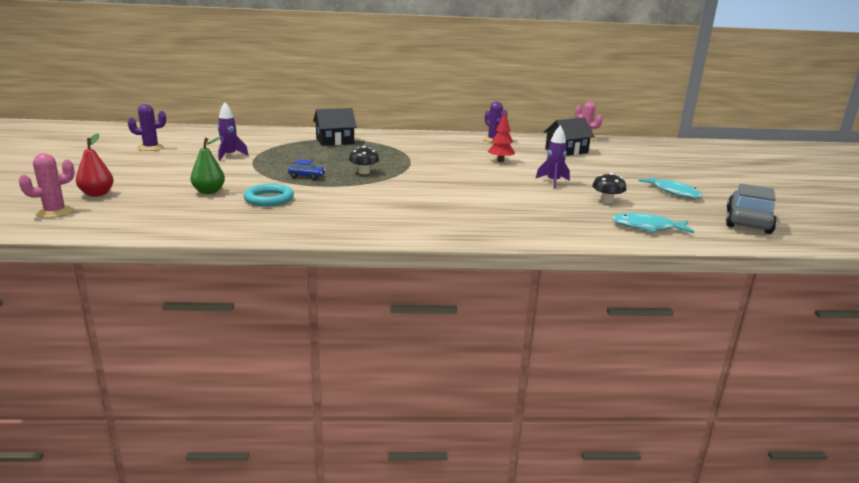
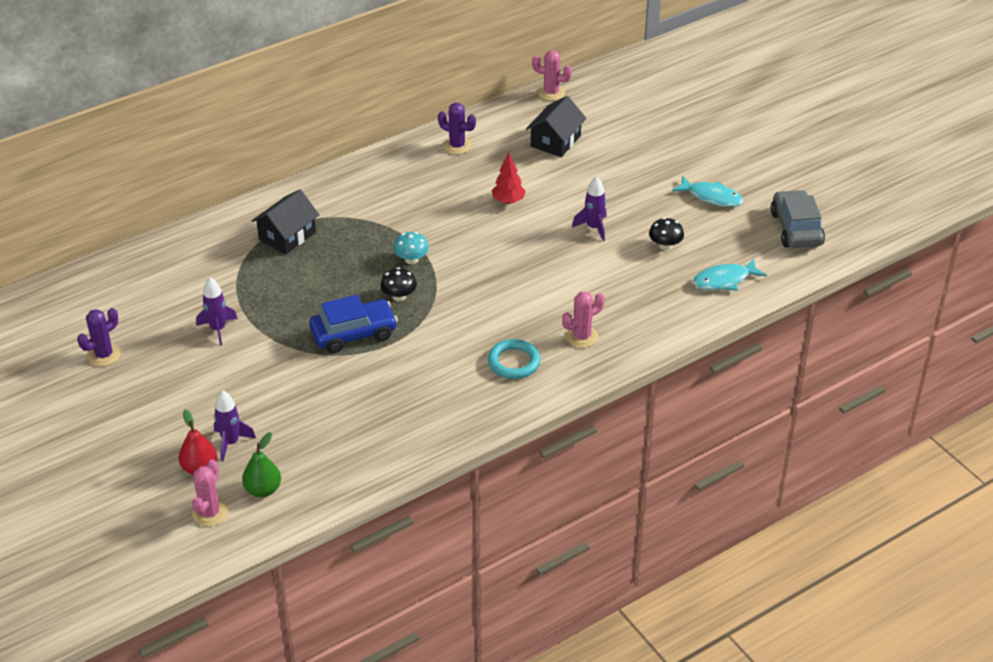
camera: 30 degrees left, 20 degrees up
(139, 191) = (231, 443): none -> purple rocket
(209, 192) = (298, 410): green pear -> green pear (263, 489)
(269, 199) = (370, 393): turquoise ring -> turquoise ring (514, 362)
(307, 176) = (354, 333): blue car -> blue car, size x2.02
(397, 163) = (411, 259): none -> turquoise mushroom
(476, 219) = (581, 337): none -> pink cactus

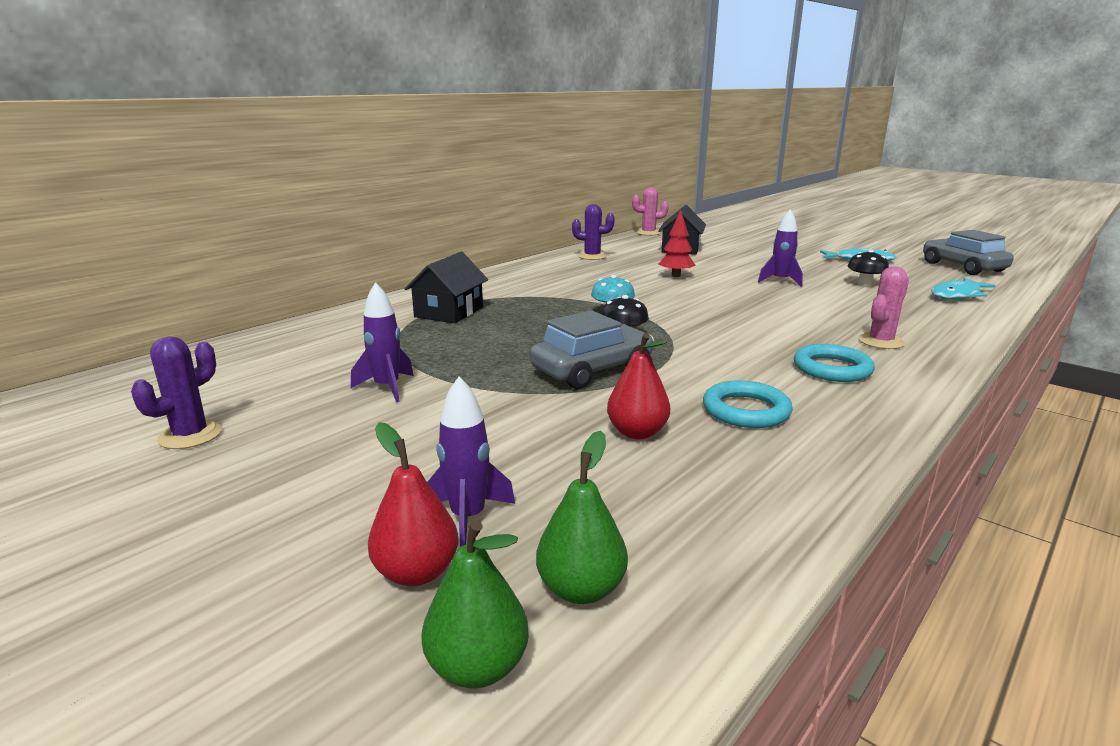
camera: 15 degrees left, 20 degrees down
(210, 513) = (478, 667): pink cactus -> green pear
(345, 400) = (637, 433): none -> red pear
(354, 333) = (592, 370): blue car -> grey car
(421, 393) = (746, 410): none -> turquoise ring

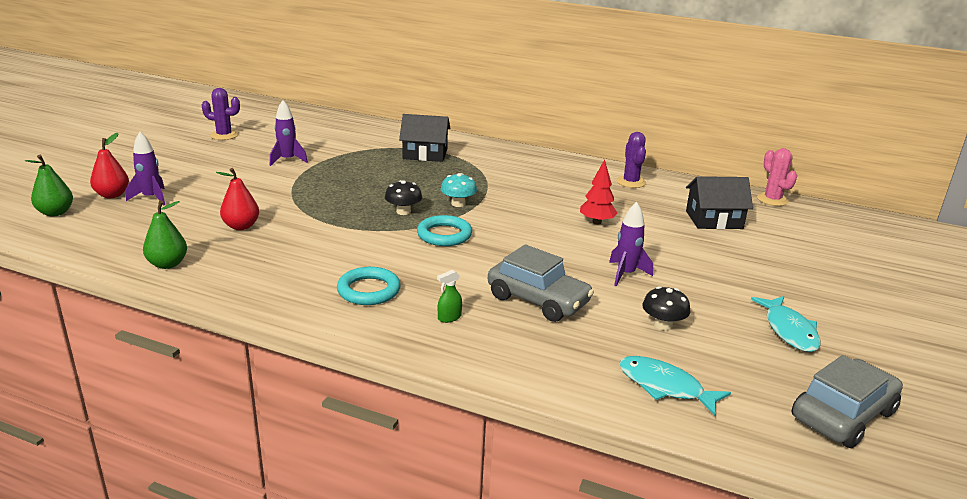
camera: 70 degrees right, 5 degrees up
(581, 589) = (96, 225): green pear -> green pear (168, 264)
(592, 370) = (333, 207): grey car -> grey car (538, 300)
(746, 410) = (279, 257): turquoise ring -> turquoise ring (444, 235)
(880, 342) = (449, 317): pink cactus -> green spray bottle

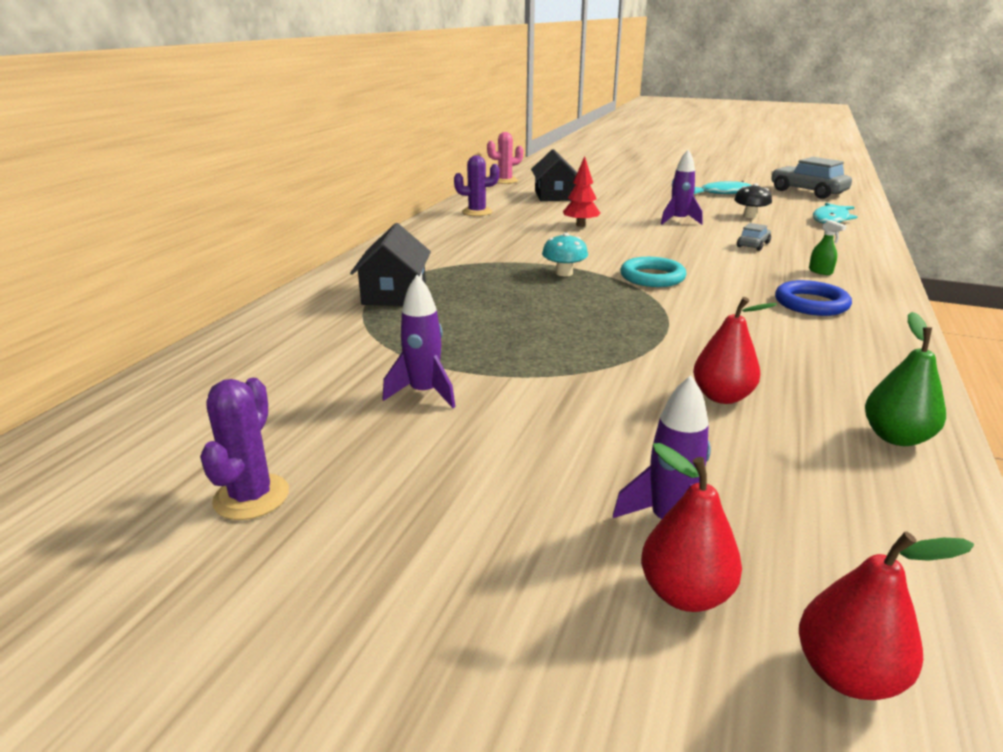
camera: 90 degrees left, 0 degrees up
(55, 213) = (847, 674): green pear -> red pear
(369, 290) = (811, 303): turquoise ring -> blue ring
(403, 211) = (602, 297): black mushroom -> none
(538, 300) = (753, 245): grey car -> grey car, size x0.49

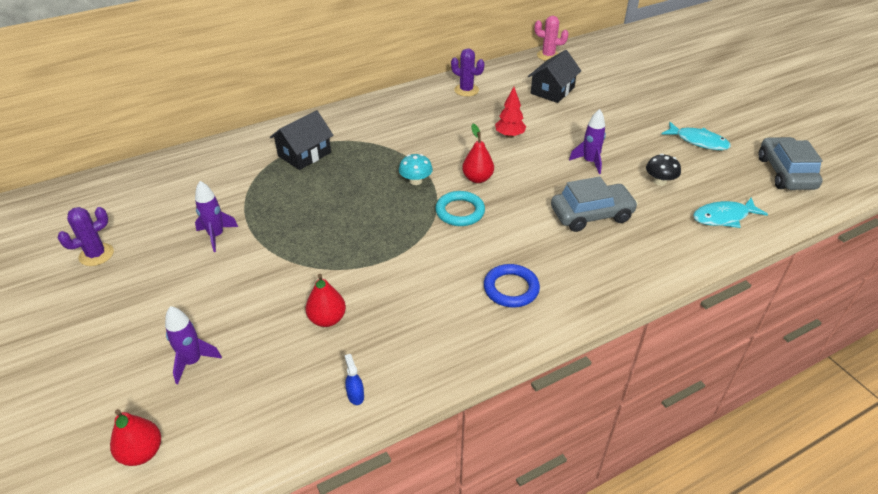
camera: 40 degrees right, 15 degrees up
(685, 593) = (149, 391): red pear -> red pear (477, 178)
(753, 245) = (591, 215): grey car -> grey car, size x2.02
(820, 271) = (582, 266): green spray bottle -> none
(896, 437) = (355, 395): green pear -> blue spray bottle

